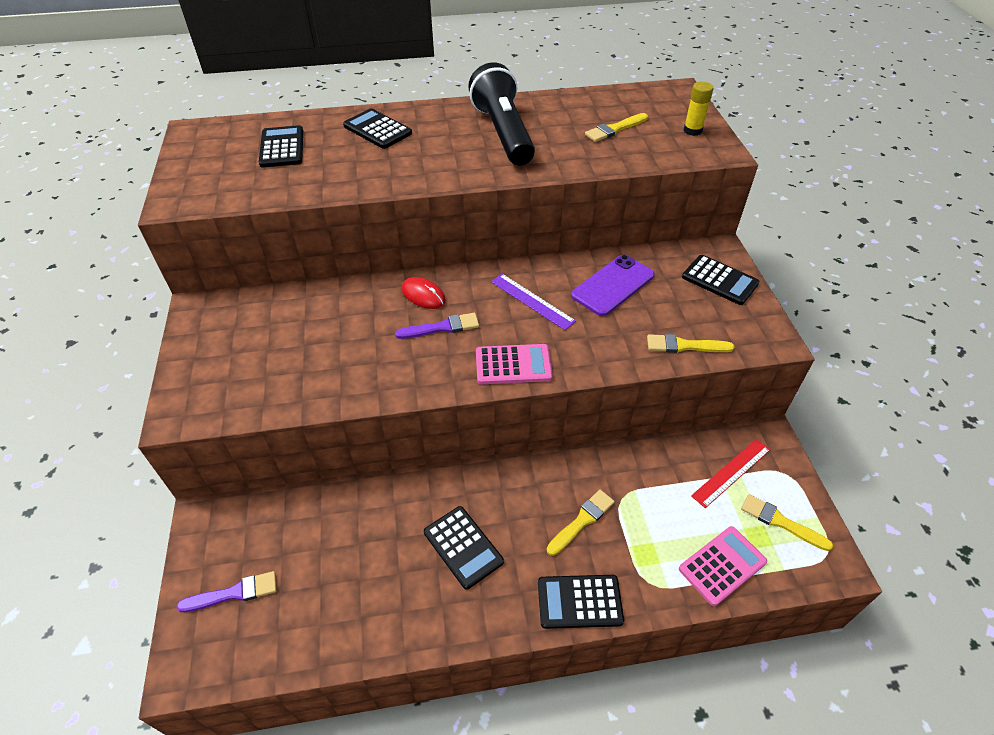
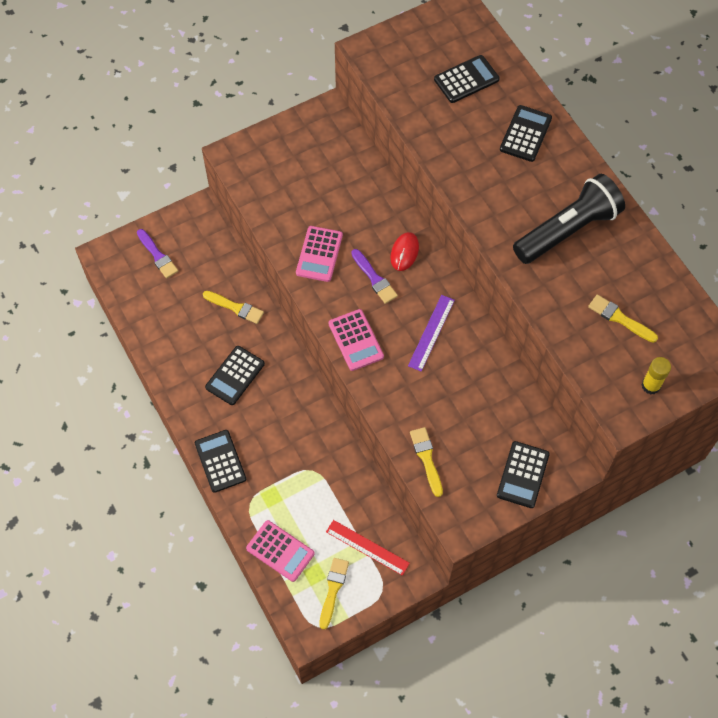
camera: 70 degrees right, 15 degrees up
(381, 367) = (319, 254): none -> pink calculator
(582, 521) = (283, 447): yellow brush -> yellow brush (235, 307)
(613, 285) = (477, 389): purple phone -> none

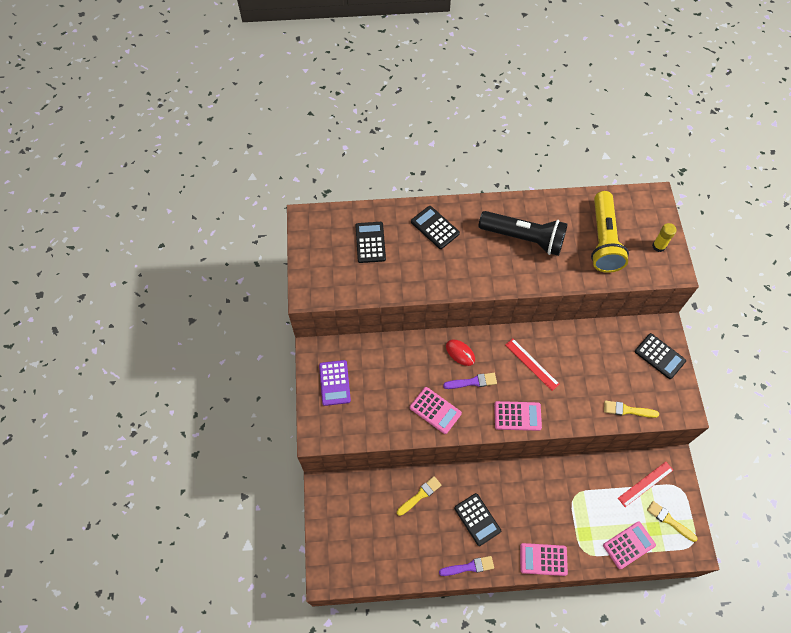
camera: 65 degrees left, 0 degrees up
(157, 255) = (347, 536): purple brush -> purple brush (469, 567)
(220, 461) = (543, 559): black calculator -> pink calculator
(301, 145) = (334, 383): none -> purple calculator
(431, 332) = (532, 364): purple ruler -> red ruler
(567, 230) = (523, 238): black flashlight -> black flashlight turned 120 degrees clockwise
(620, 318) = (603, 240): yellow brush -> yellow flashlight

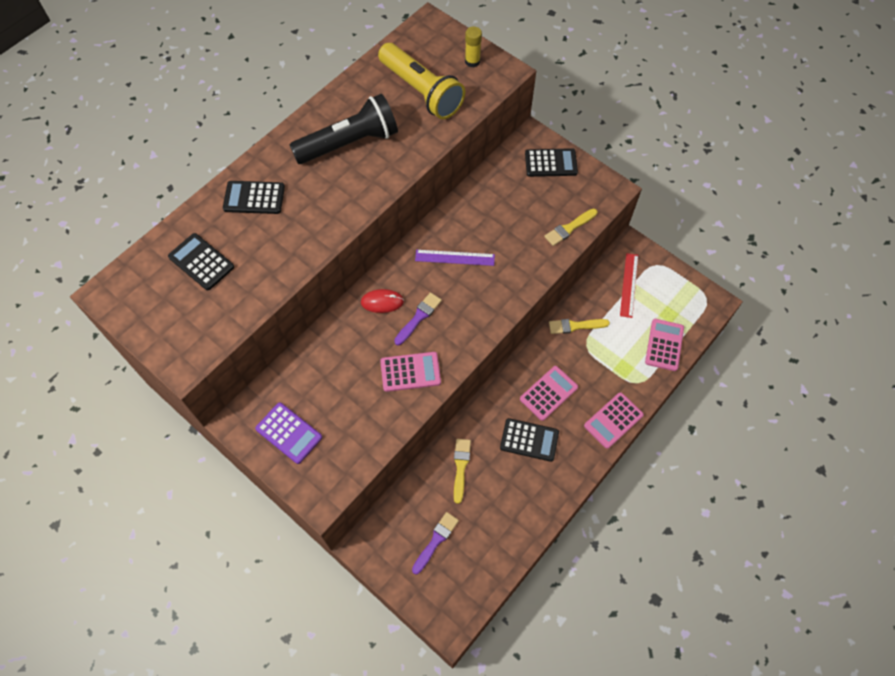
camera: 45 degrees left, 0 degrees up
(469, 567) = (562, 486): purple brush -> purple brush (436, 541)
(517, 416) = (486, 312): pink calculator -> pink calculator (548, 393)
(532, 364) = (455, 257): red ruler -> purple ruler
(669, 520) = (673, 297): yellow brush -> yellow brush (575, 326)

